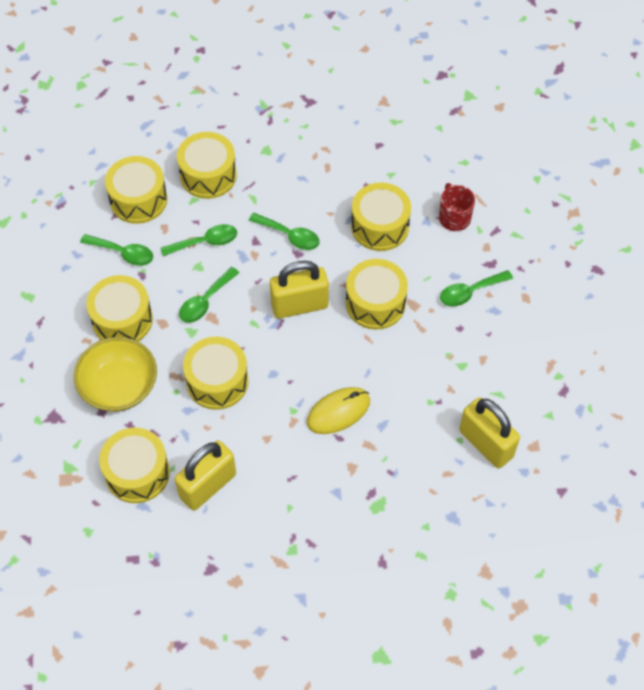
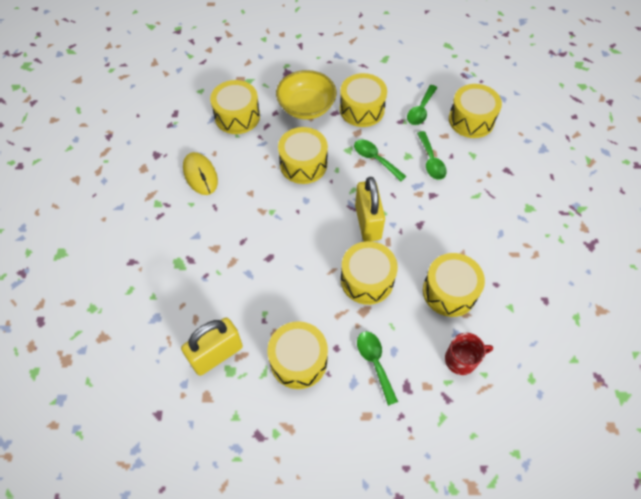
camera: 95 degrees right, 0 degrees up
(208, 175) = (498, 165): yellow drum -> yellow drum (298, 360)
(208, 486) = (219, 155): yellow padlock -> none
(290, 236) = (438, 220): green spoon -> none
(338, 412) = (265, 242): yellow mouse -> yellow mouse (200, 175)

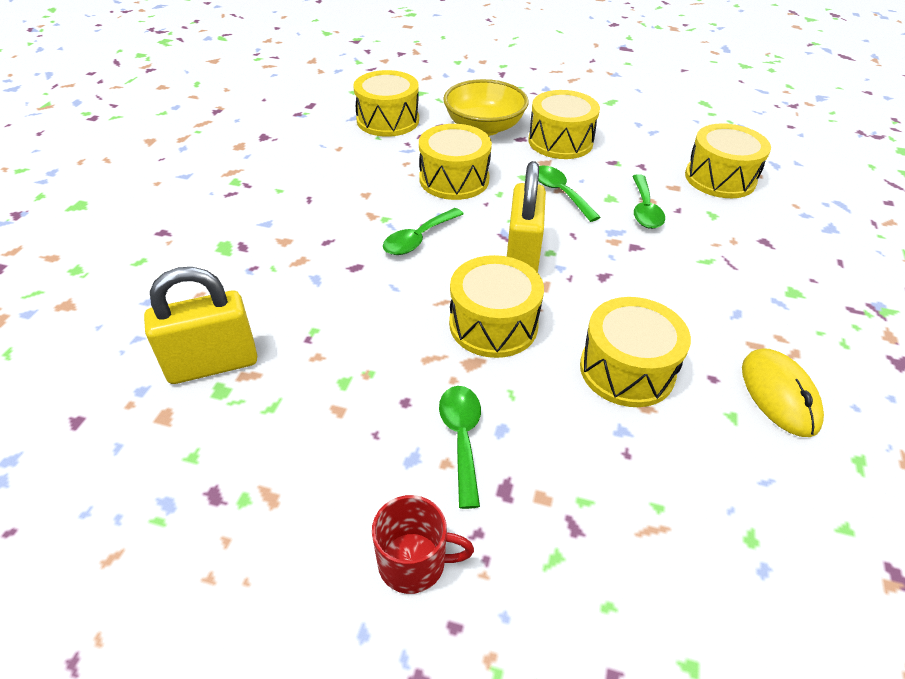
camera: 15 degrees right, 15 degrees down
(200, 175) = (308, 164): yellow mouse -> yellow mouse (779, 394)
(298, 360) = (335, 404): yellow drum -> none
(420, 110) = (645, 156): green spoon -> green spoon (418, 239)
(461, 359) = (620, 472): red mug -> red mug (414, 562)

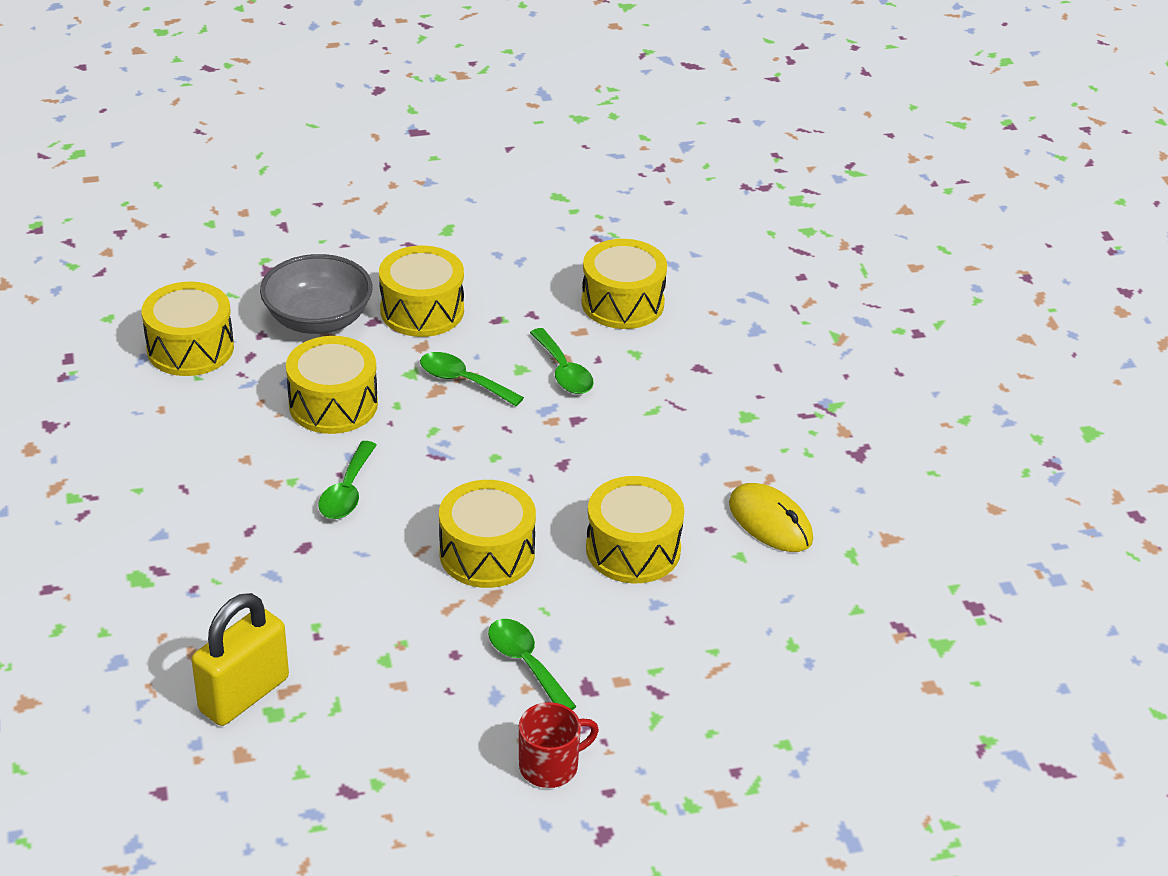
camera: 30 degrees left, 5 degrees down
(484, 127) = (318, 319): yellow bowl -> grey bowl
(522, 257) = (470, 473): yellow padlock -> none

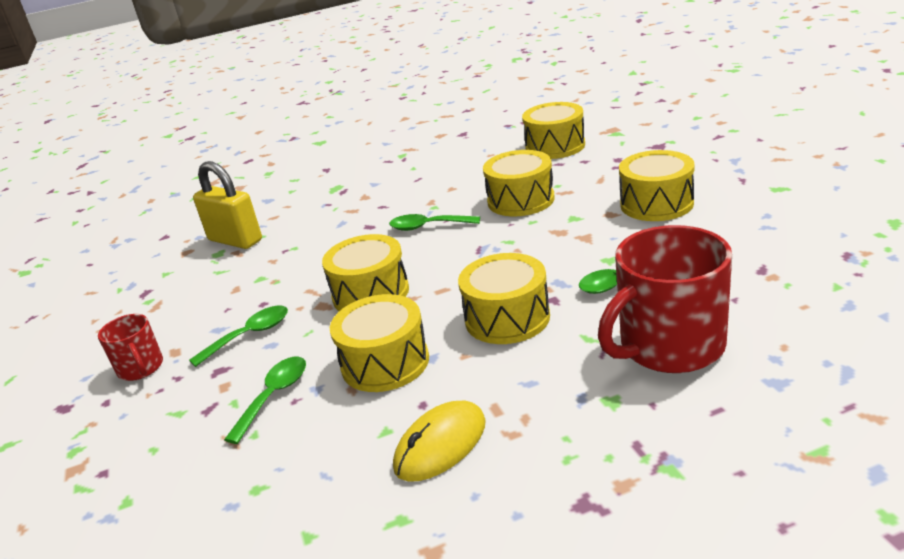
camera: 90 degrees right, 10 degrees down
(318, 319) = (615, 173): grey bowl -> none
(462, 381) = (576, 239): green spoon -> green spoon (274, 396)
(622, 303) = (749, 289): yellow drum -> yellow drum (507, 318)
(687, 368) = (669, 346): none -> red mug

